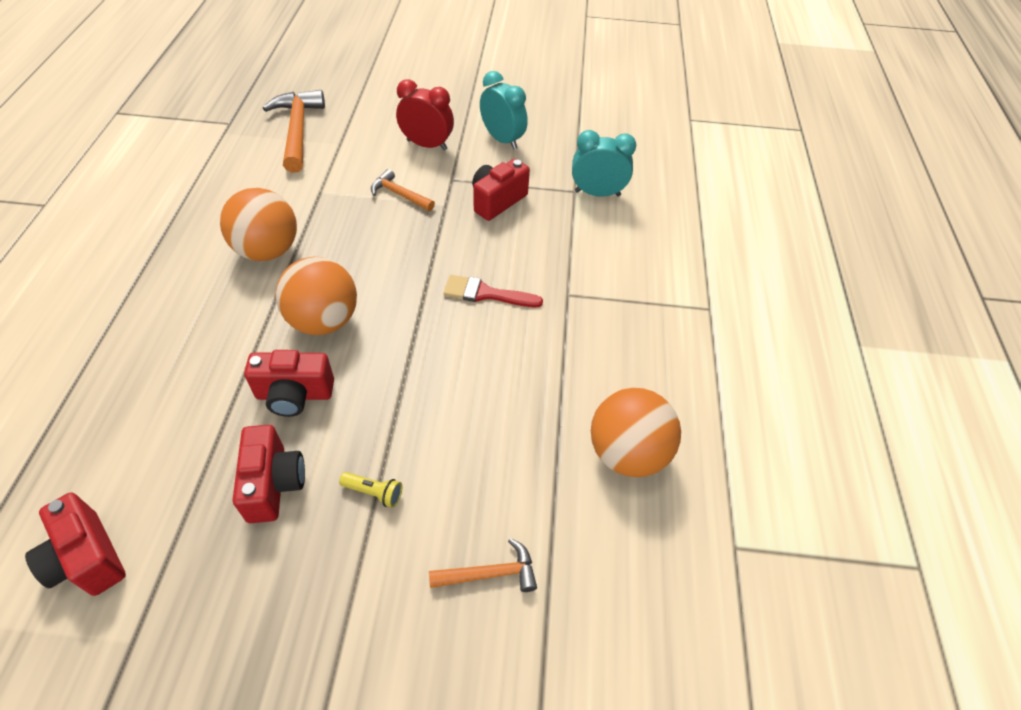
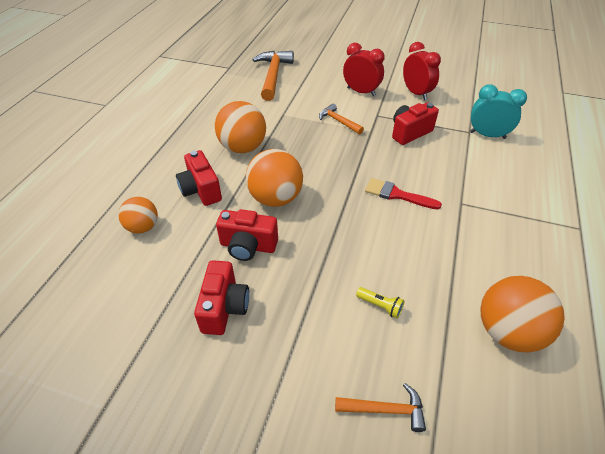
camera: 15 degrees right, 5 degrees down
(87, 558) = (86, 338): red camera -> red camera (201, 190)
(140, 389) = (143, 227): none -> orange ball
(374, 492) = (298, 327): yellow flashlight -> yellow flashlight (380, 306)
(502, 139) = (416, 93): turquoise clock -> red clock

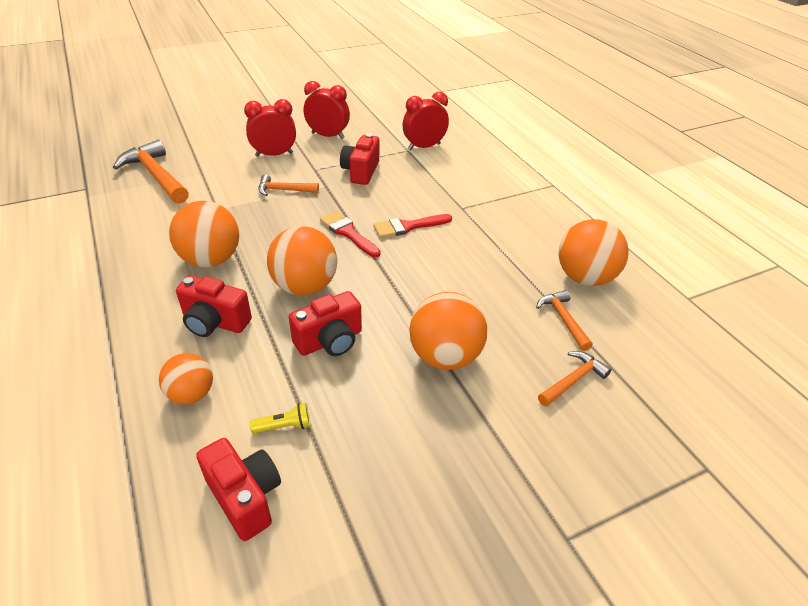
camera: 45 degrees left, 5 degrees down
(224, 308) = (372, 402): red camera -> red camera (245, 497)
(308, 312) = (445, 356): none -> orange ball
(347, 175) = (348, 233): none -> red brush
(380, 306) = (491, 315): yellow flashlight -> yellow flashlight (284, 426)
(439, 353) = (563, 319): none -> orange hammer
(487, 135) = (424, 147): turquoise clock -> red clock

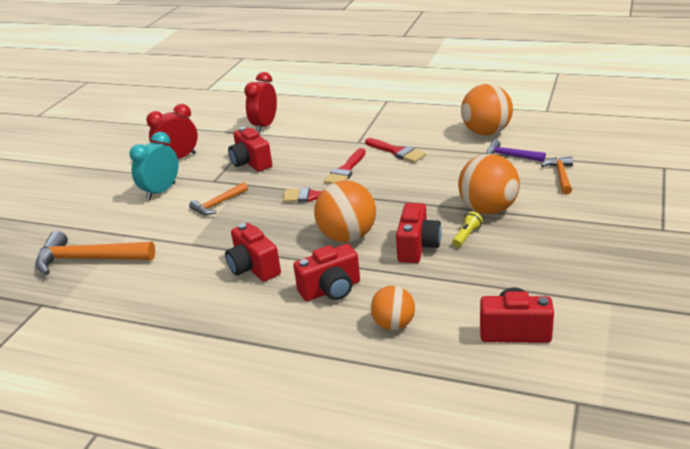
camera: 40 degrees left, 10 degrees down
(211, 259) = (253, 268): orange ball -> red camera
(274, 154) = (161, 191): red clock -> turquoise clock
(284, 426) = (473, 294): yellow flashlight -> yellow flashlight (466, 236)
(475, 239) = (397, 152): none -> red brush
(563, 319) = (510, 156): orange hammer -> purple hammer

